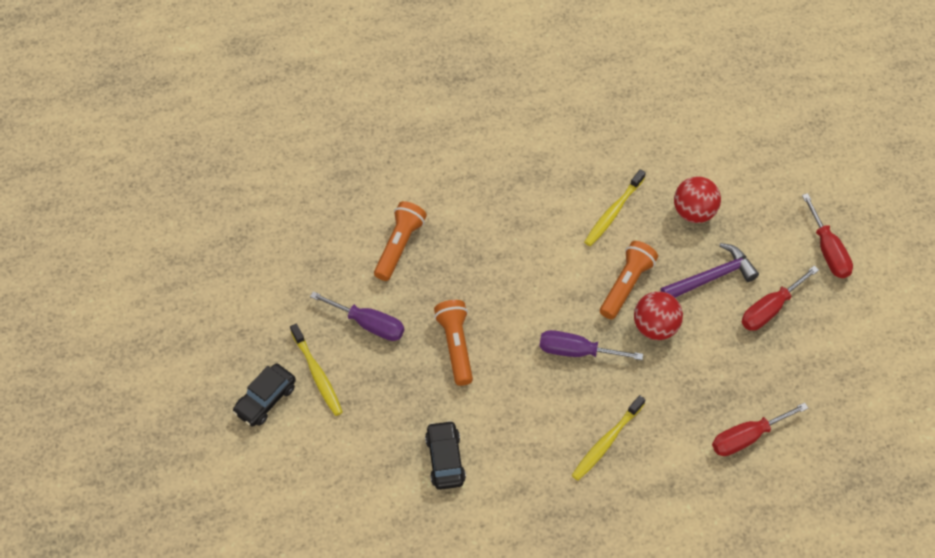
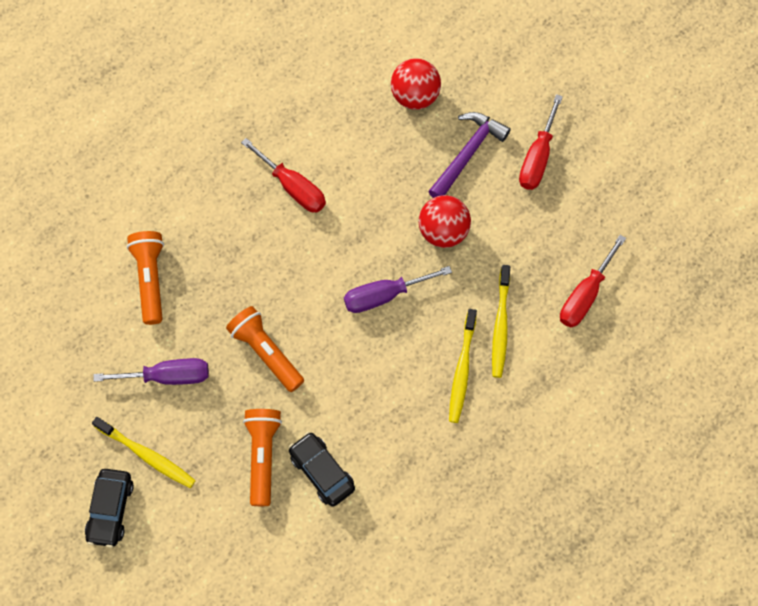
camera: 30 degrees left, 10 degrees up
(613, 212) = (339, 135): yellow toothbrush -> yellow toothbrush (500, 325)
(626, 285) = (393, 204): orange flashlight -> orange flashlight (262, 456)
(828, 250) = (558, 71): red screwdriver -> red screwdriver (293, 187)

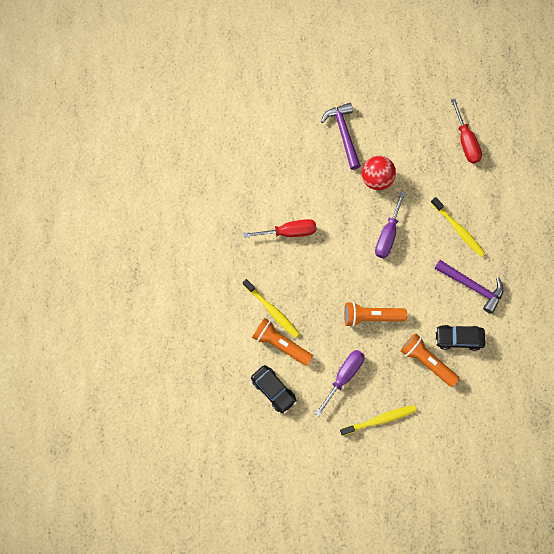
camera: 50 degrees left, 5 degrees up
(110, 510) = (395, 461): black car -> black car (273, 390)
(402, 439) = (472, 286): none -> purple hammer
(415, 96) = (289, 133): red ball -> none
(500, 325) = (449, 192): yellow toothbrush -> yellow toothbrush (272, 310)
(537, 157) = (374, 103): red screwdriver -> none

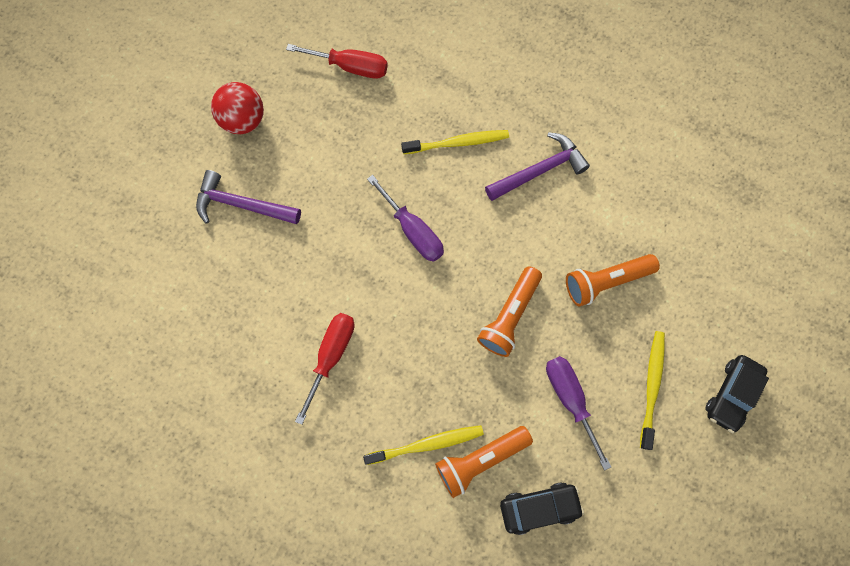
camera: 60 degrees left, 0 degrees up
(376, 179) = (330, 200): red ball -> red ball (244, 120)
(458, 338) = (596, 226): black car -> black car (731, 394)

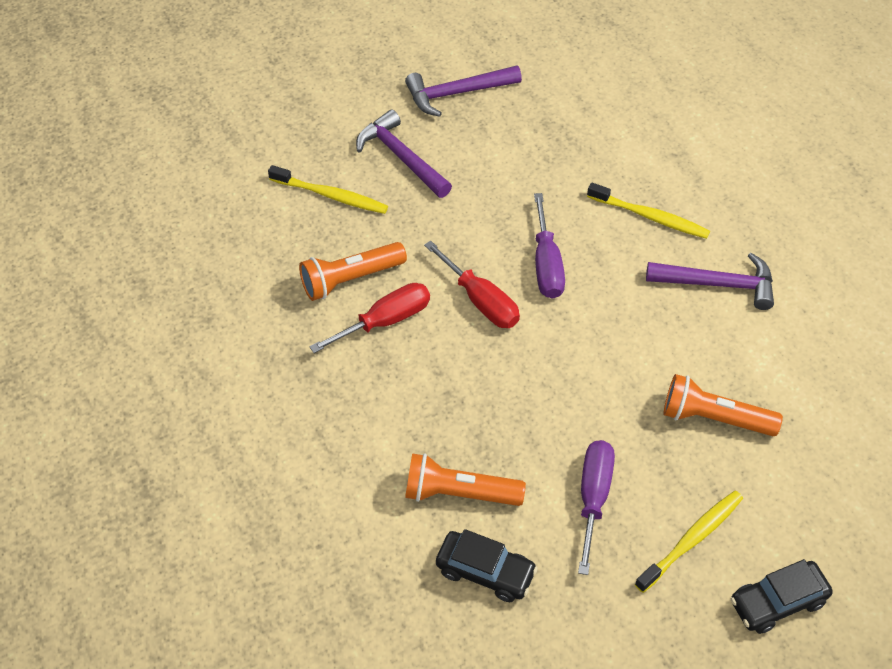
camera: 35 degrees right, 20 degrees down
(244, 120) = (456, 93): red ball -> purple hammer
(350, 67) = (592, 102): red screwdriver -> red screwdriver (481, 300)
(426, 444) = (416, 447): yellow toothbrush -> yellow toothbrush (330, 195)
(509, 316) = (587, 389): orange flashlight -> orange flashlight (351, 279)

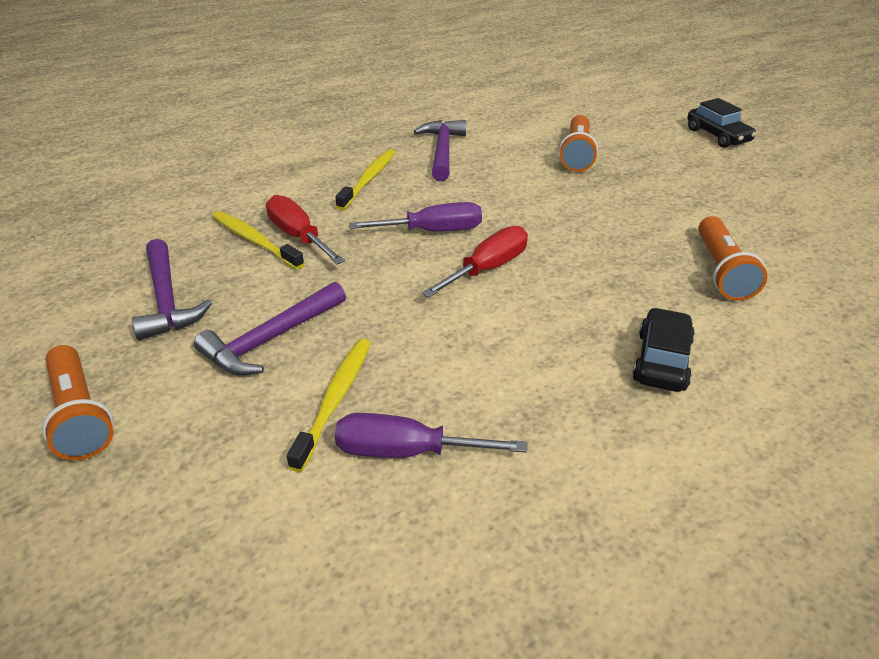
camera: 95 degrees left, 15 degrees down
(351, 279) = (477, 367): orange flashlight -> orange flashlight (80, 415)
(385, 321) = (533, 333): red screwdriver -> red screwdriver (298, 236)
(485, 571) = (790, 253): black car -> black car (661, 360)
(593, 498) = (681, 203): purple screwdriver -> purple screwdriver (406, 451)
(691, 540) = (691, 164): yellow toothbrush -> yellow toothbrush (255, 241)

